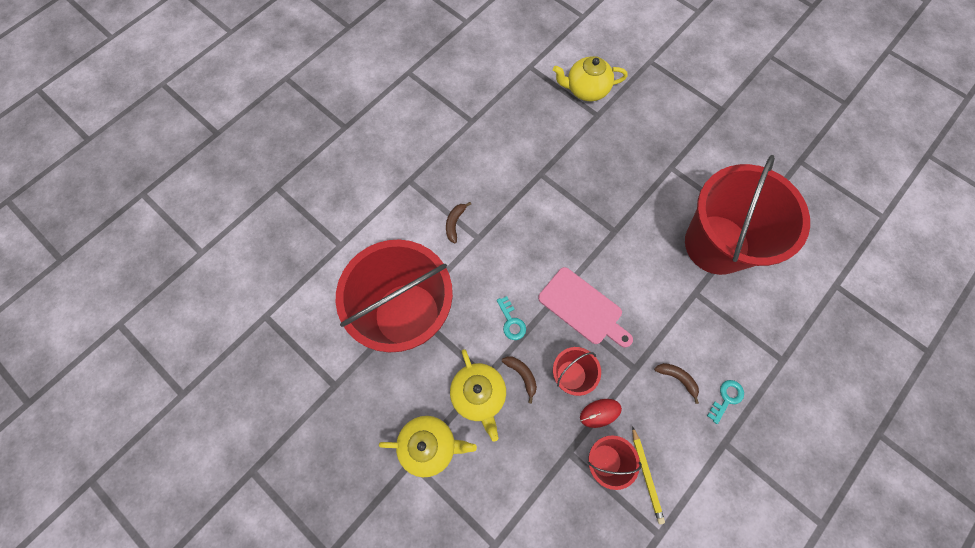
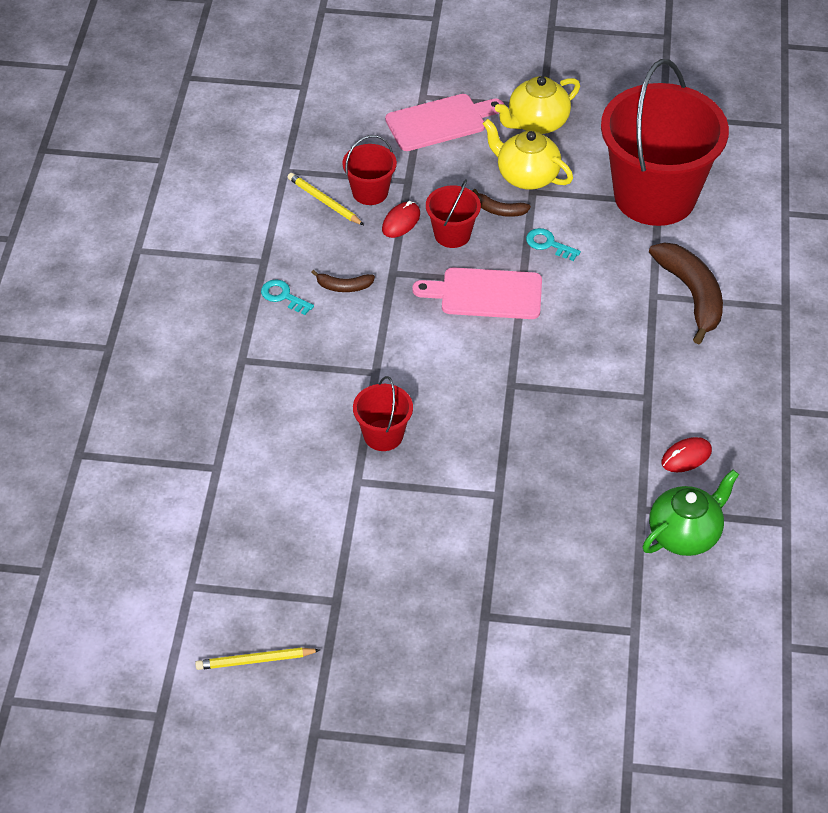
camera: 145 degrees right, 20 degrees down
(455, 223) = (691, 295): brown banana -> brown banana, size x2.07
(502, 502) = (440, 122): none -> pink cutting board
(549, 127) = (686, 457): none -> red mouse
(586, 90) = (685, 534): yellow teapot -> green teapot
(716, 244) = (383, 435): red bucket -> red bucket, size x0.44
(726, 398) = (283, 296): turquoise key -> turquoise key turned 120 degrees clockwise
(862, 154) = (255, 660): none -> yellow pencil

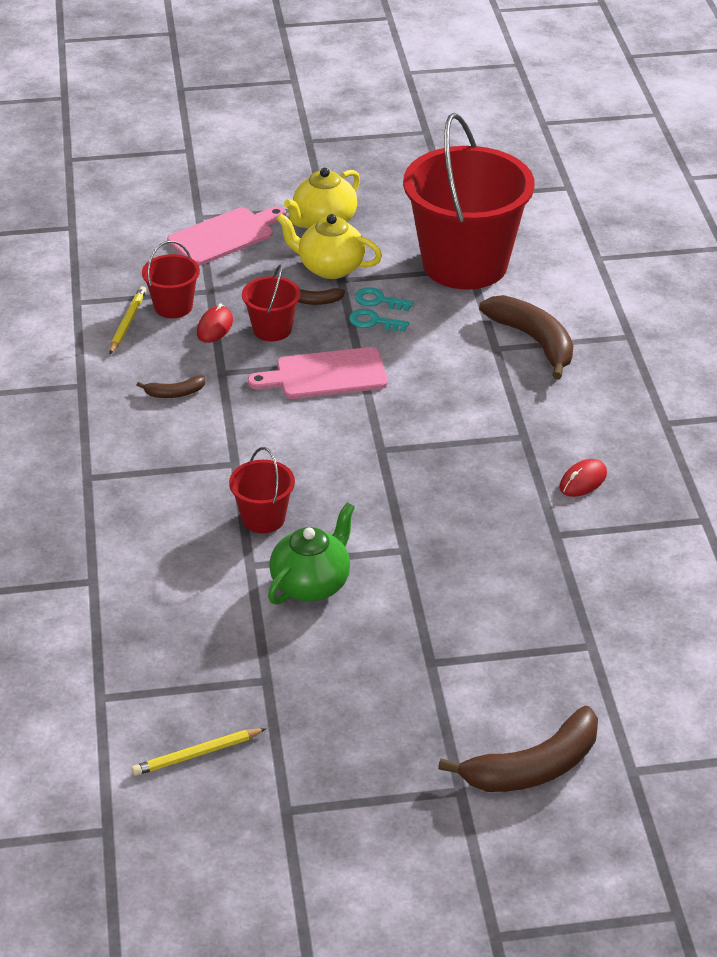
camera: 15 degrees left, 10 degrees down
(283, 296) = (112, 413): turquoise key -> turquoise key (378, 300)
(324, 201) = (127, 322): yellow pencil -> yellow pencil turned 75 degrees clockwise
(541, 742) = (533, 767): none -> brown banana
(685, 534) = (608, 549): green teapot -> green teapot (311, 583)

